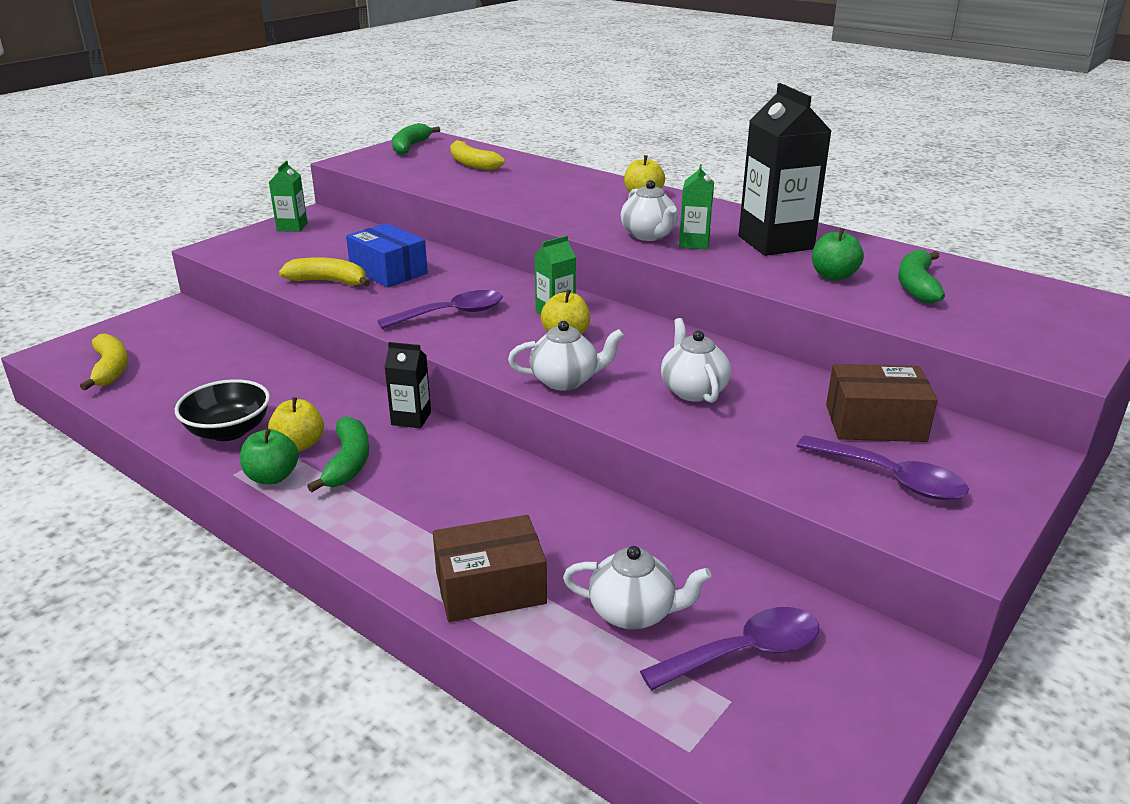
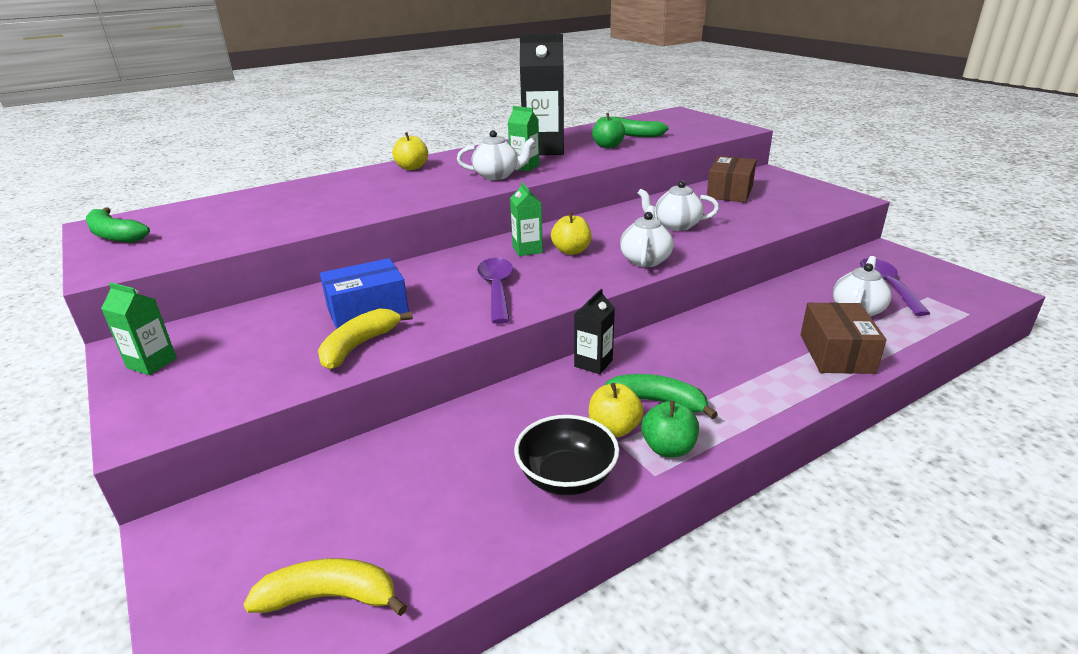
camera: 70 degrees left, 0 degrees up
(472, 164) = (230, 213): yellow banana -> none
(890, 478) = (787, 199): purple spoon -> none

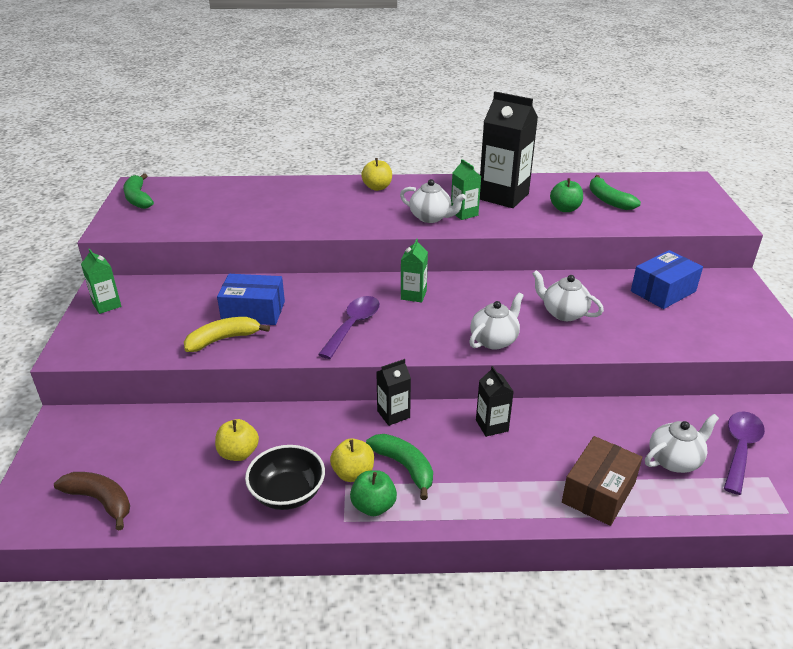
camera: 30 degrees right, 5 degrees up
(330, 597) = (100, 501): yellow banana -> brown banana
(571, 251) = (445, 309): yellow apple -> yellow apple (238, 453)
(692, 339) = (492, 425): none -> black carton
(729, 192) = (663, 291): brown box -> blue box

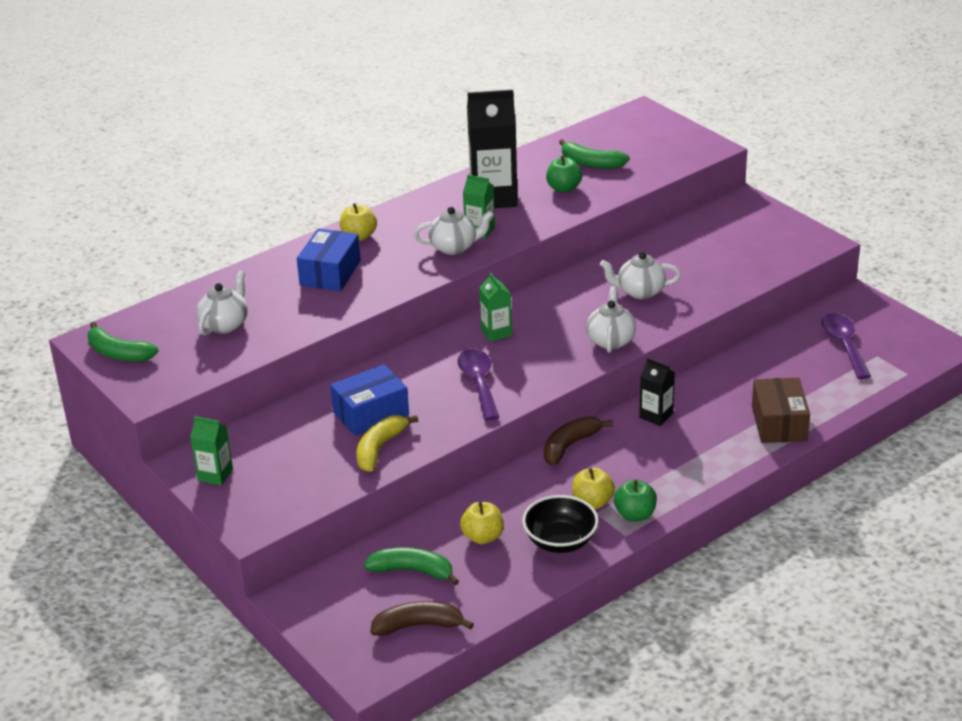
camera: 35 degrees left, 0 degrees up
(393, 414) = (570, 446): black carton -> brown banana
(404, 467) = (625, 478): green banana -> green banana (412, 571)
(663, 291) = (697, 236): blue box -> blue box (330, 273)
(675, 460) = (808, 375): white teapot -> white teapot (225, 324)

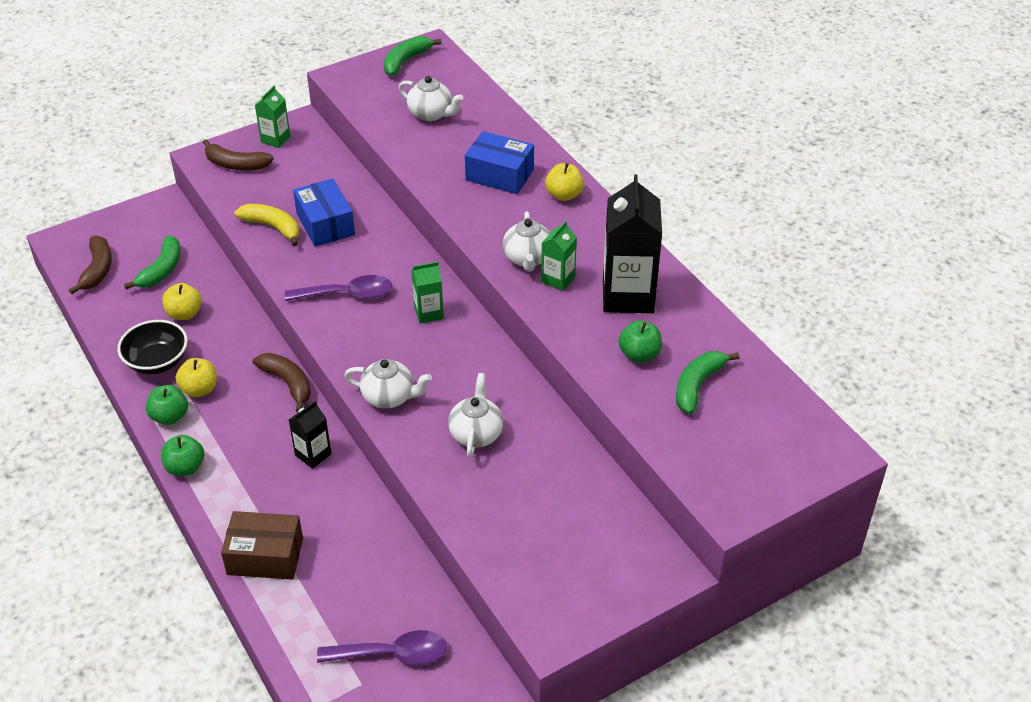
camera: 95 degrees right, 10 degrees up
(266, 497) = (236, 164): none -> brown banana
(696, 490) = (185, 467): none -> green apple

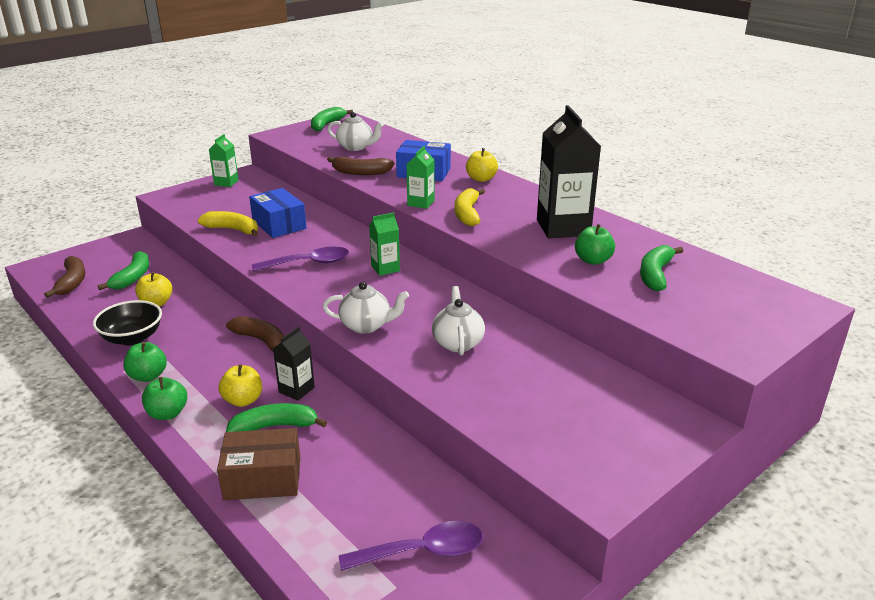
camera: 10 degrees left, 15 degrees down
(199, 389) = (176, 353): yellow apple -> yellow apple (243, 400)
(236, 164) = (194, 198): brown banana -> brown banana (360, 172)
(285, 497) = (275, 426): none -> green banana
(528, 258) = (467, 214): white teapot -> yellow banana
(558, 279) = (498, 223): green carton -> green carton (421, 203)

